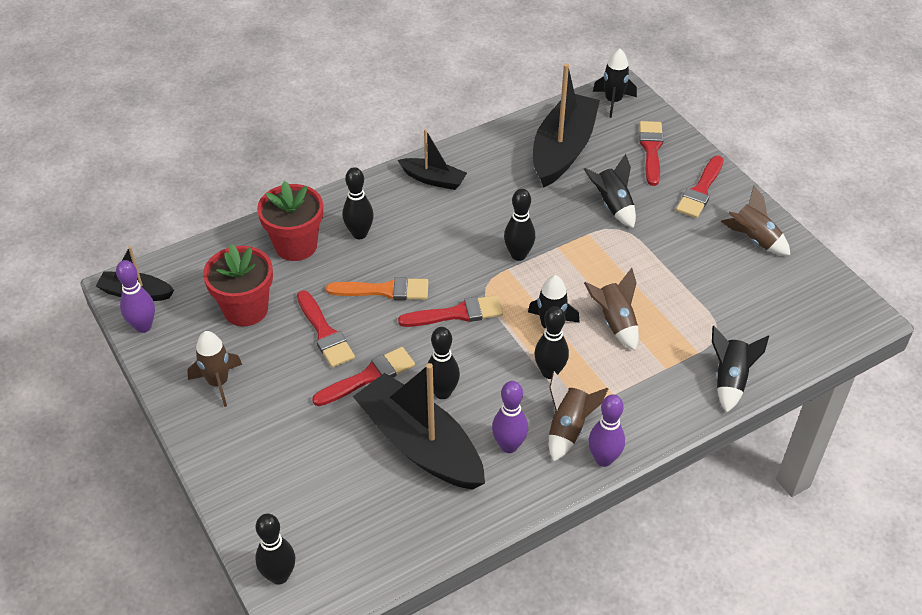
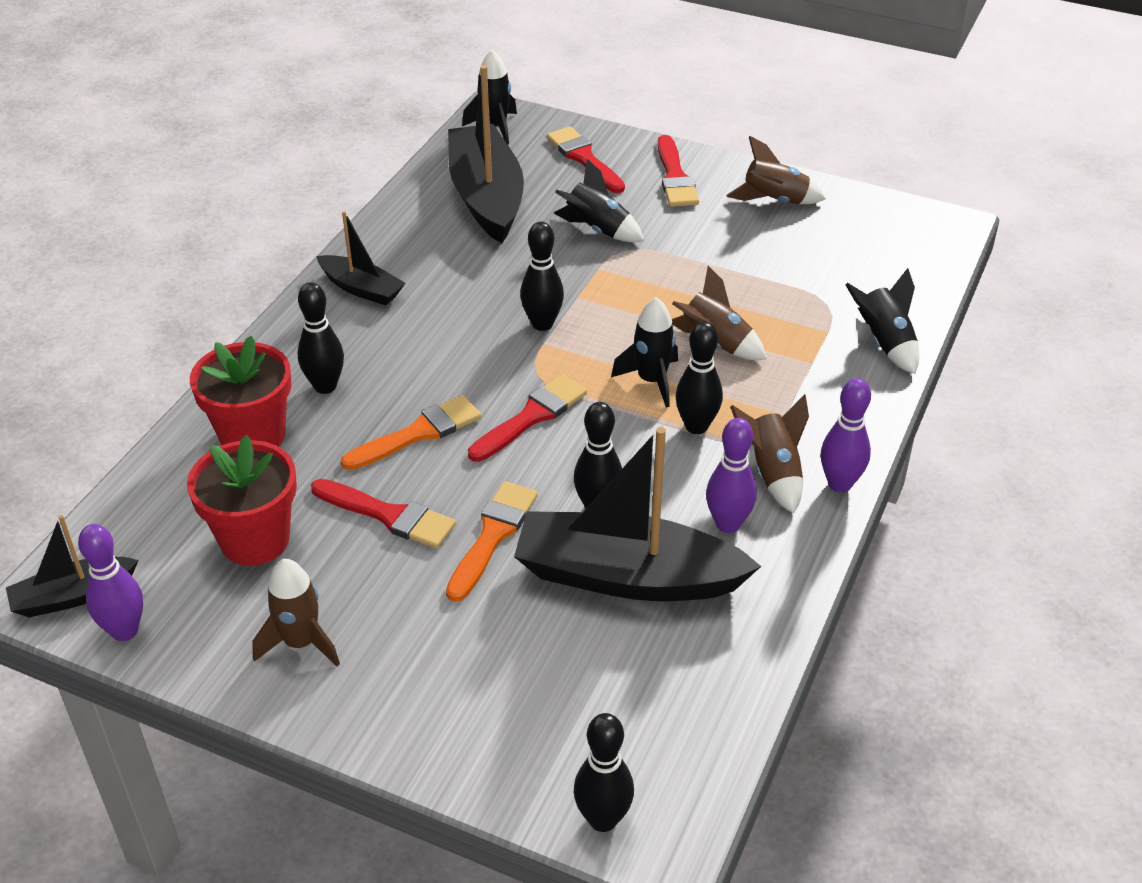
camera: 35 degrees left, 5 degrees down
(369, 377) = (492, 536): red brush -> orange brush
(433, 179) = (361, 289): black boat -> black boat turned 45 degrees clockwise

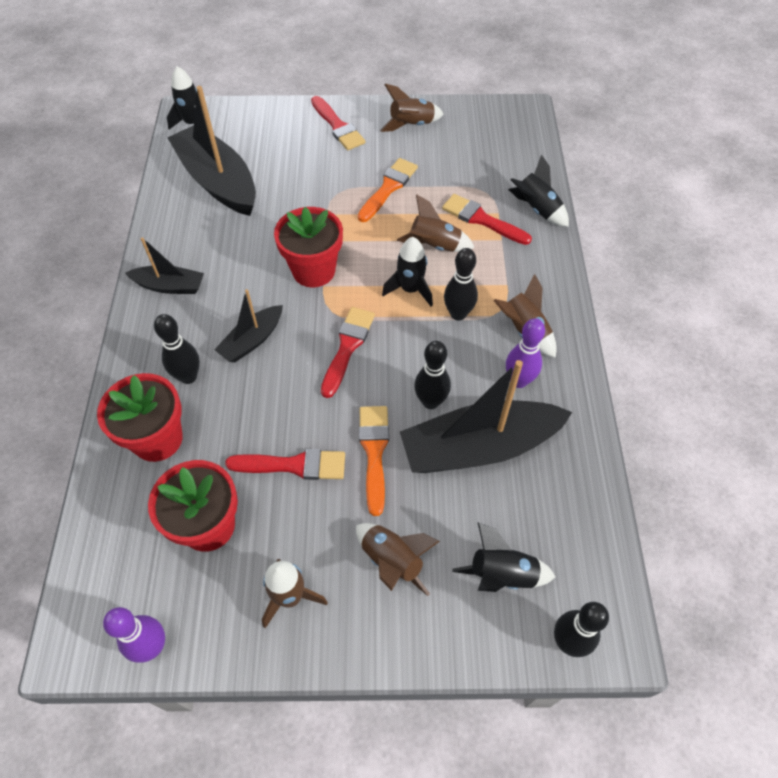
camera: 25 degrees left, 15 degrees up
(73, 596) = (94, 634): black boat -> black boat (252, 340)
(418, 433) = (277, 390): orange brush -> orange brush (388, 188)
(441, 653) = (392, 561): none -> brown rocket
(542, 324) = (313, 270): black bowling pin -> red flower pot
(584, 158) = (269, 130): red brush -> red brush (481, 219)
(597, 229) = (309, 183): black rocket -> black rocket (502, 574)
(840, 484) = (568, 323): purple bowling pin -> none

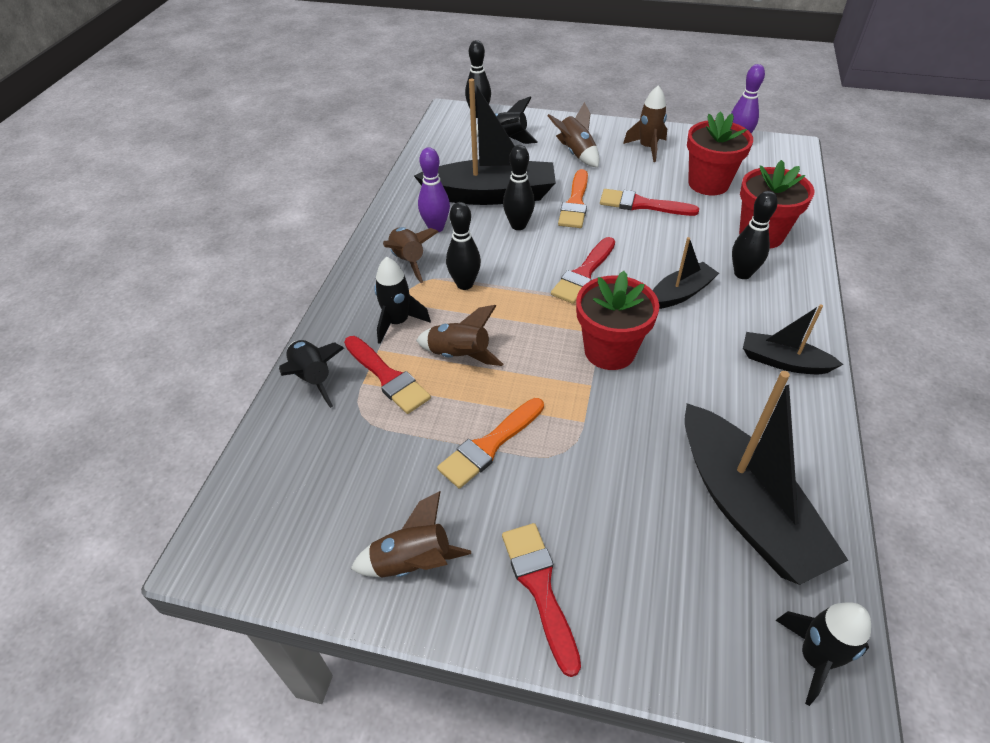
camera: 165 degrees left, 10 degrees down
(410, 289) = (504, 314): black rocket -> black rocket (397, 322)

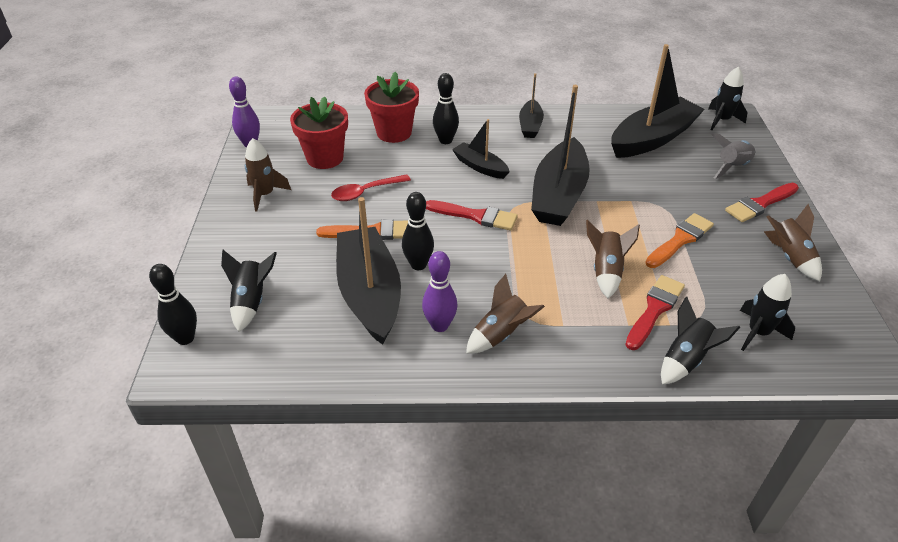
camera: 105 degrees left, 5 degrees down
(397, 322) = (589, 320): black rocket -> black rocket (758, 333)
(464, 284) = (519, 286): black bowling pin -> none
(489, 445) = (680, 240): orange brush -> orange brush turned 75 degrees counterclockwise
(576, 153) = (278, 241): brown rocket -> none
(609, 351) = (559, 195): red flower pot -> black boat
(642, 204) = (365, 192): red brush -> red spoon
(649, 596) = (732, 167): none -> grey rocket

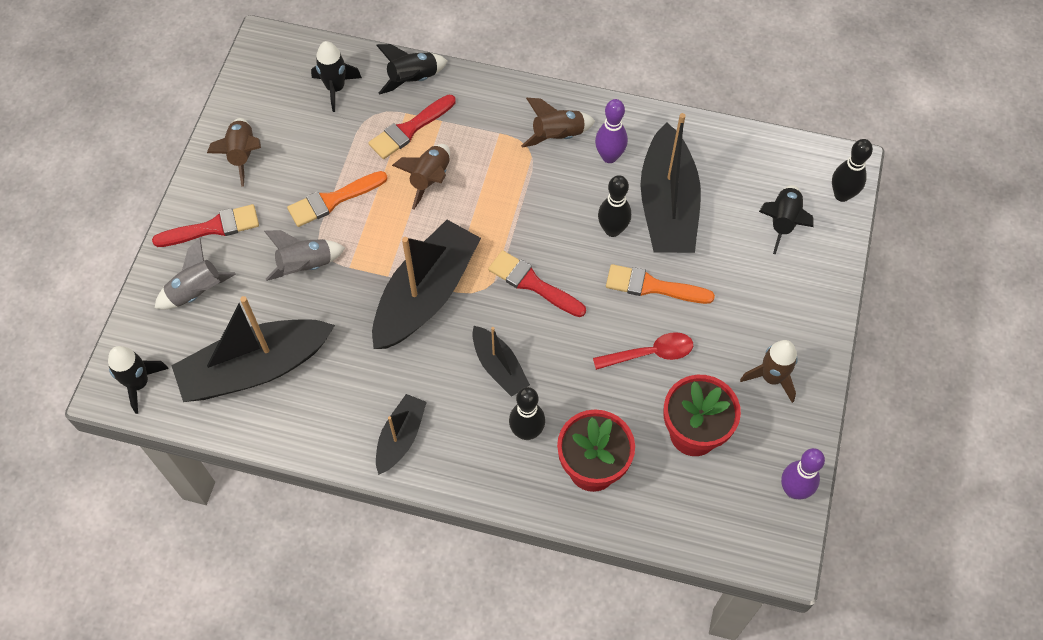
camera: 165 degrees left, 20 degrees up
(665, 195) = (305, 265): none -> grey rocket

